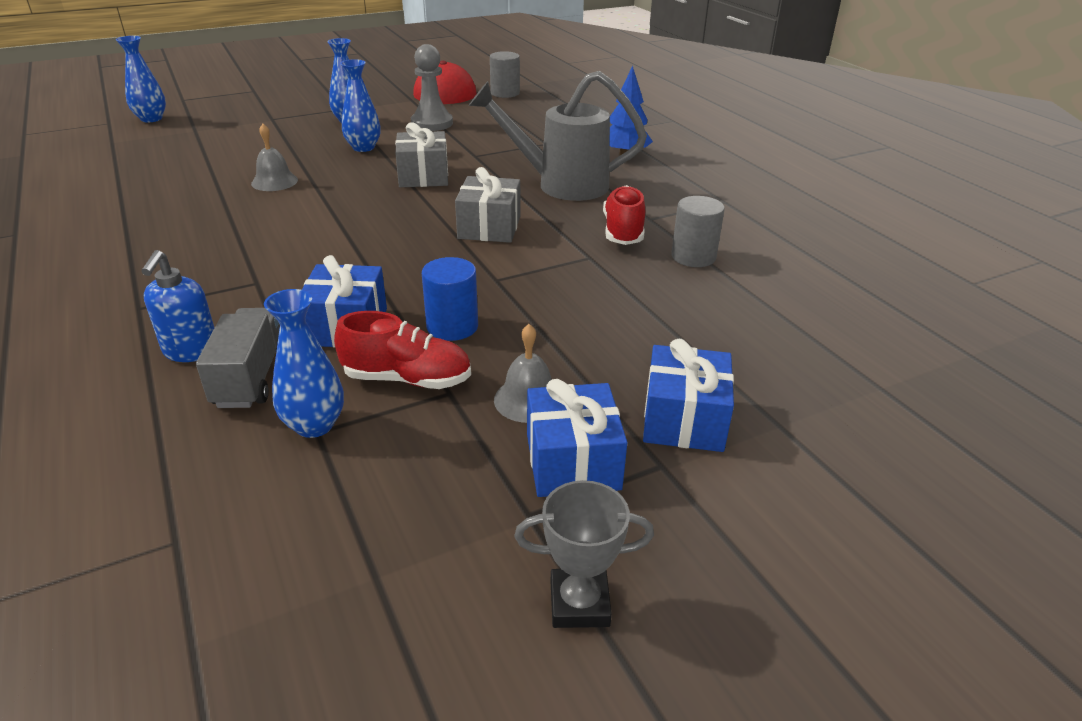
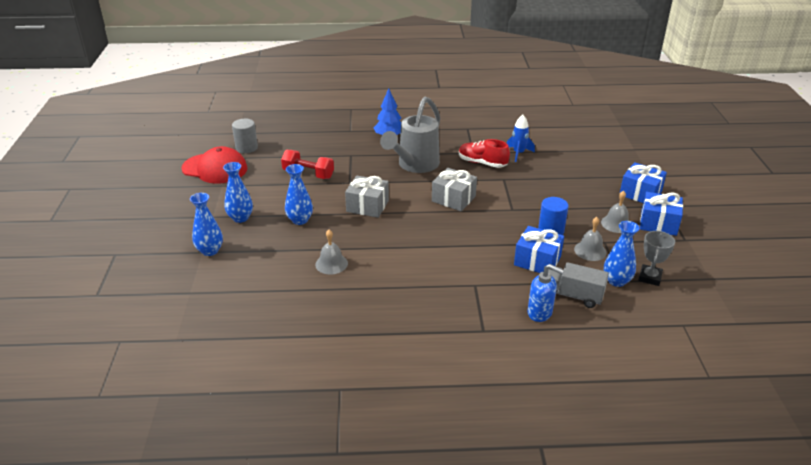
camera: 65 degrees left, 0 degrees up
(151, 119) = (134, 315): blue vase -> blue vase (210, 251)
(407, 379) = (590, 251): red shoe -> grey bell
(432, 123) = (278, 186): grey pawn -> none
(474, 131) = (308, 174): none -> red dumbbell
(579, 603) = (728, 240): grey trophy -> grey trophy (650, 277)
(693, 257) = (518, 153): grey cylinder -> blue rocket

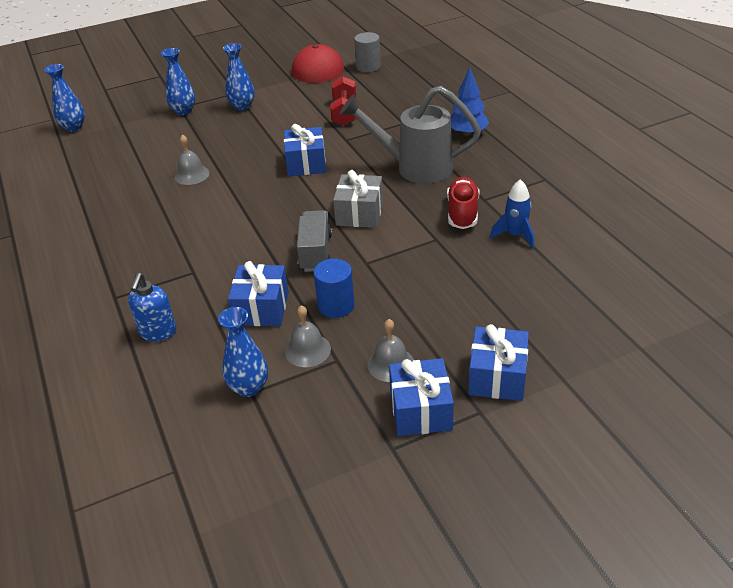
camera: 70 degrees right, 5 degrees up
(300, 220) = (256, 135): blue vase -> blue vase (73, 127)
(367, 206) = (306, 163): grey gift -> blue gift
(571, 295) = (202, 351): grey truck -> grey truck (316, 252)
(650, 277) = (271, 420): grey trophy -> none

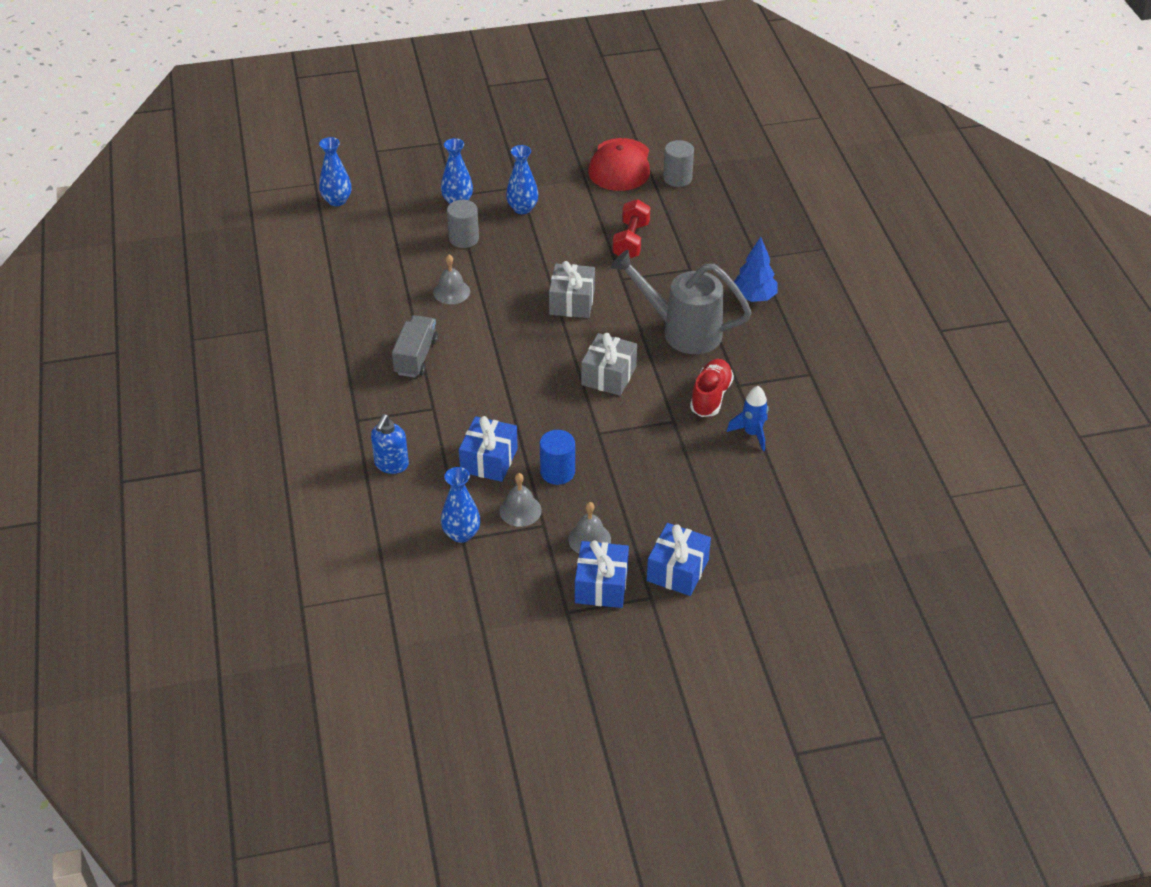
camera: 10 degrees right, 5 degrees up
(195, 135) = (464, 238): none -> grey cylinder
(306, 163) = (572, 302): blue gift -> grey gift
(316, 252) = (553, 411): grey truck -> grey truck (416, 357)

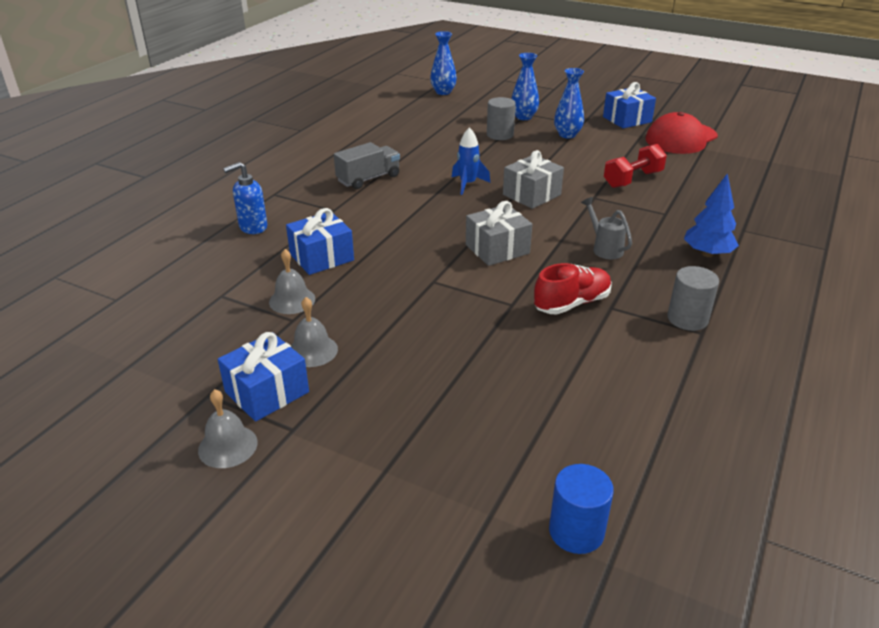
camera: 40 degrees right, 10 degrees down
(451, 292) = (448, 156): grey bell -> grey bell (228, 446)
(461, 534) = (225, 292): blue vase -> none
(557, 472) = (360, 290): blue cylinder -> blue cylinder (576, 531)
(677, 178) = (724, 160): grey cylinder -> grey cylinder (687, 319)
(677, 570) = (350, 422): blue gift -> blue gift (627, 119)
(681, 331) = (604, 248): grey watering can -> grey watering can, size x0.47
(752, 433) = (578, 350): blue rocket -> blue rocket (468, 184)

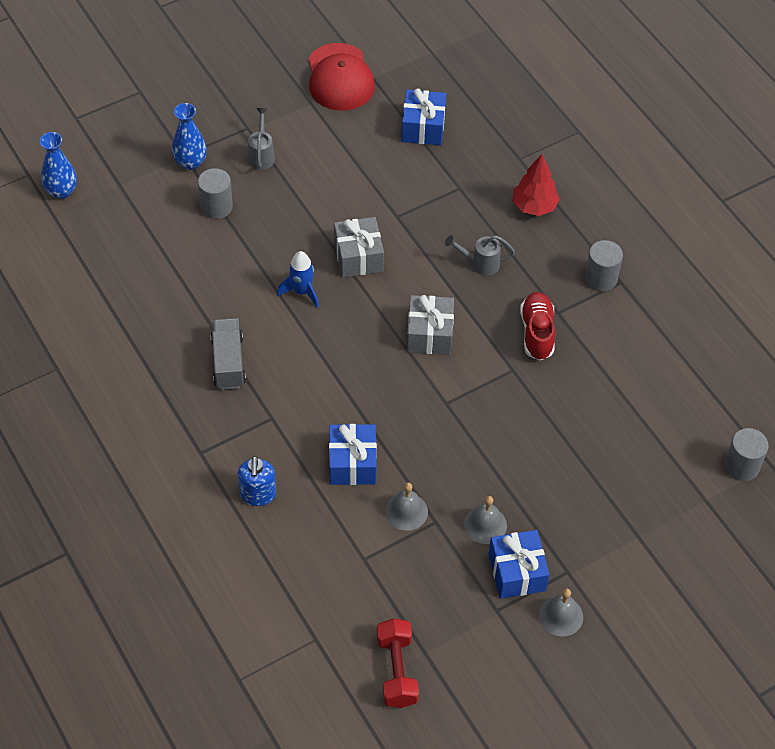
camera: 60 degrees left, 20 degrees up
(567, 135) = (261, 155): blue vase -> grey watering can
(576, 531) = (741, 466): blue cylinder -> grey cylinder
(627, 119) = (267, 87): blue gift -> blue gift (423, 127)
(633, 179) = (388, 168): red dumbbell -> red dumbbell (397, 671)
(707, 254) = (534, 206): blue tree -> red tree

